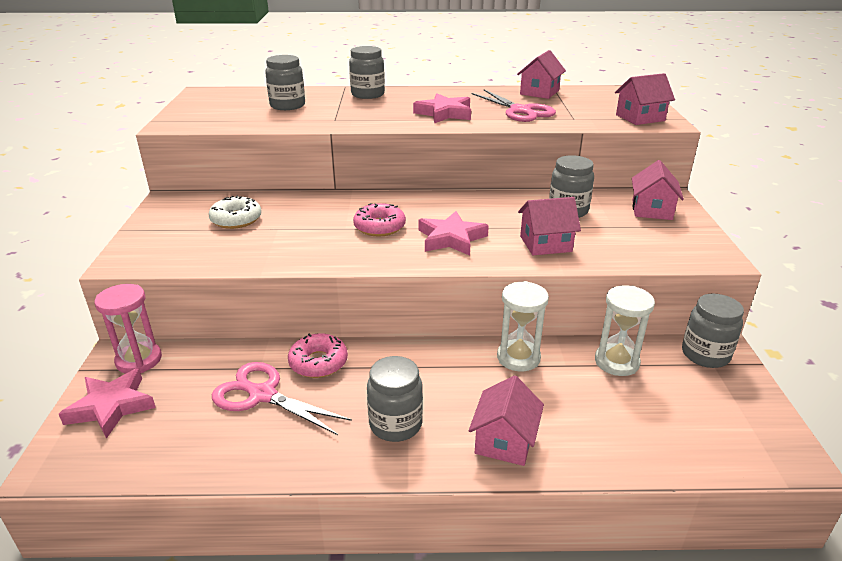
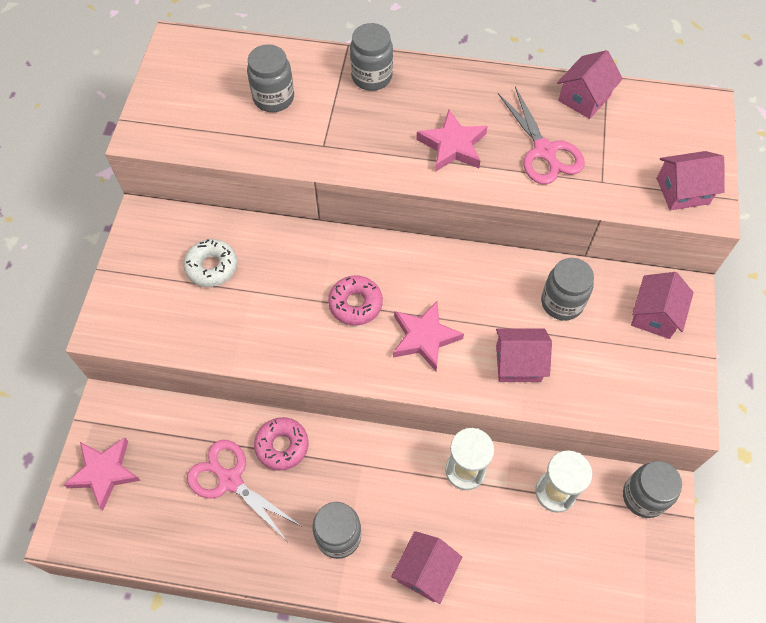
camera: 10 degrees right, 30 degrees up
(139, 360) = (124, 415): pink hourglass -> none

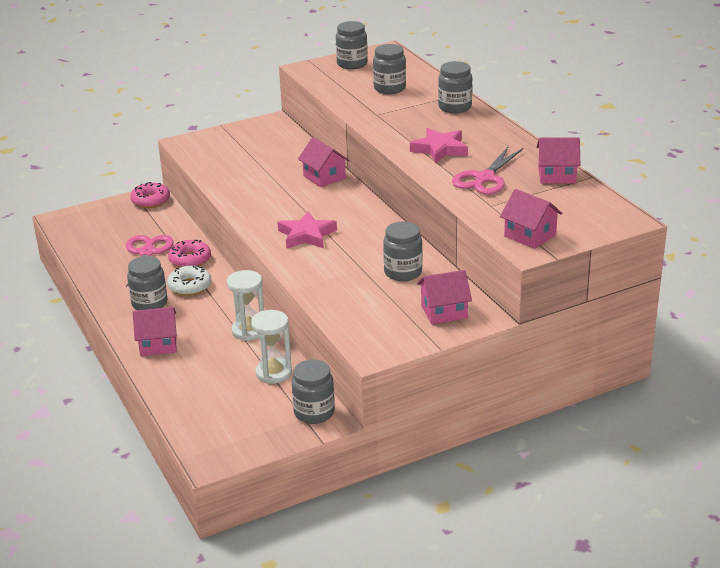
camera: 55 degrees right, 30 degrees down
(104, 472) = (109, 214): pink star -> none
(178, 90) = (352, 64): none -> grey jar
(212, 267) = (266, 153): white donut -> white donut (190, 286)
(355, 304) = (301, 204): pink donut -> pink donut (150, 201)
(518, 363) = (331, 274): pink house -> pink house (324, 177)

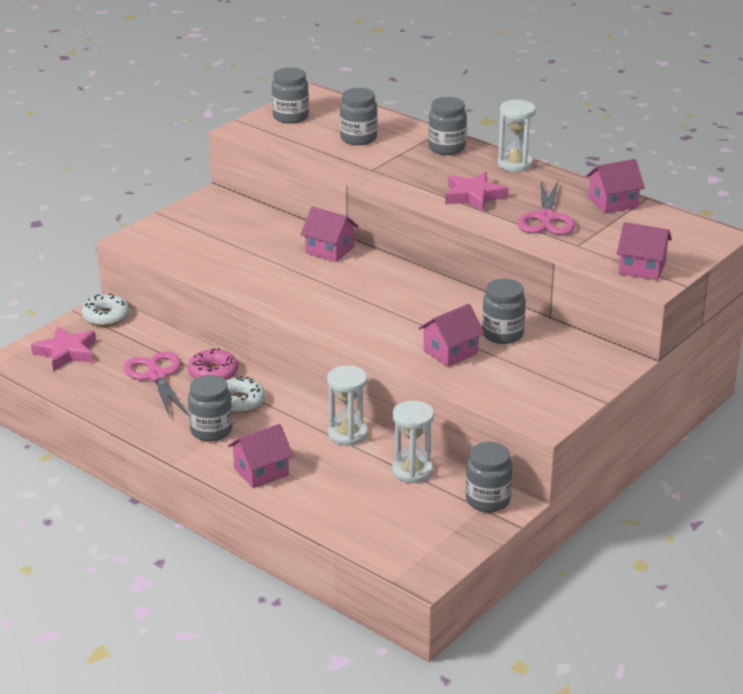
camera: 25 degrees left, 0 degrees up
(150, 201) = (106, 317): pink donut -> white donut
(306, 235) = (368, 316): pink star -> pink star (66, 352)
(444, 311) = (577, 365): pink house -> pink house (450, 352)
(500, 129) = (515, 164): none -> white hourglass

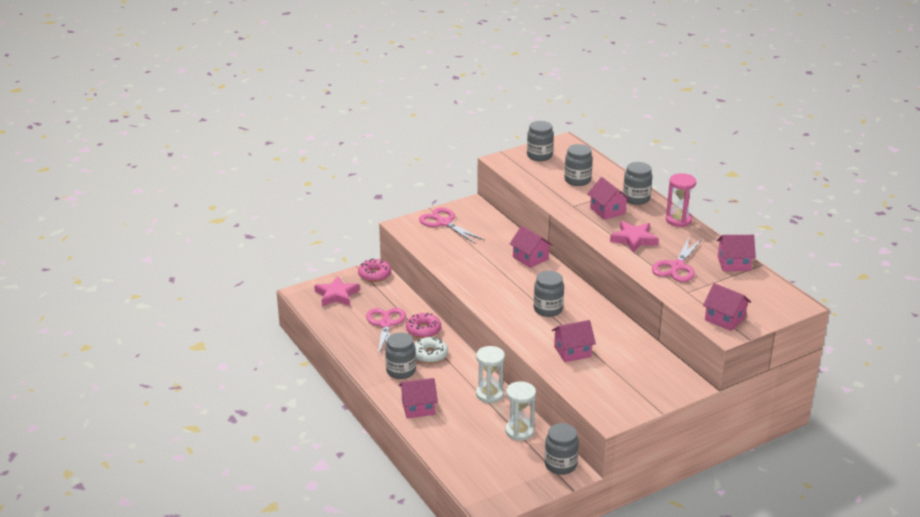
camera: 20 degrees right, 0 degrees up
(106, 317) = (374, 275): white donut -> pink donut
(188, 227) = (444, 223): none -> pink scissors
(419, 168) = (607, 211): none -> pink house
(502, 334) = (617, 346): grey jar -> grey jar (548, 309)
(515, 164) = (678, 220): white hourglass -> pink hourglass

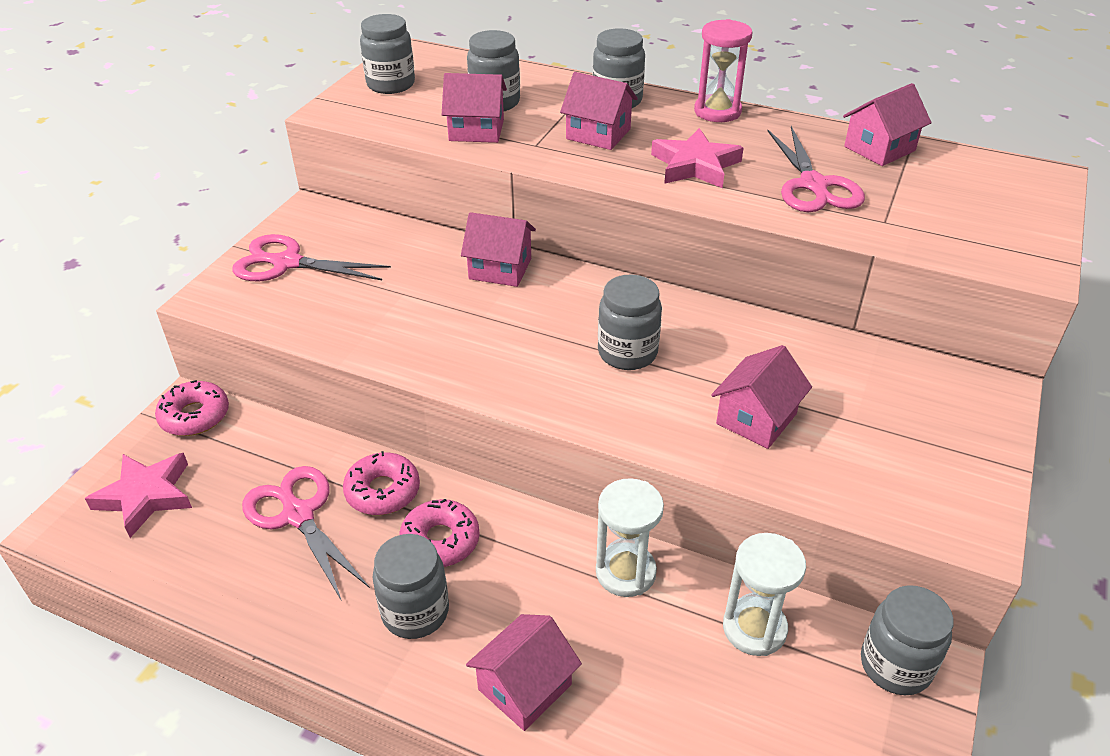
camera: 35 degrees left, 10 degrees up
(430, 354) = (440, 541): white donut -> pink donut
(724, 319) = (998, 245): pink house -> pink house (476, 130)

